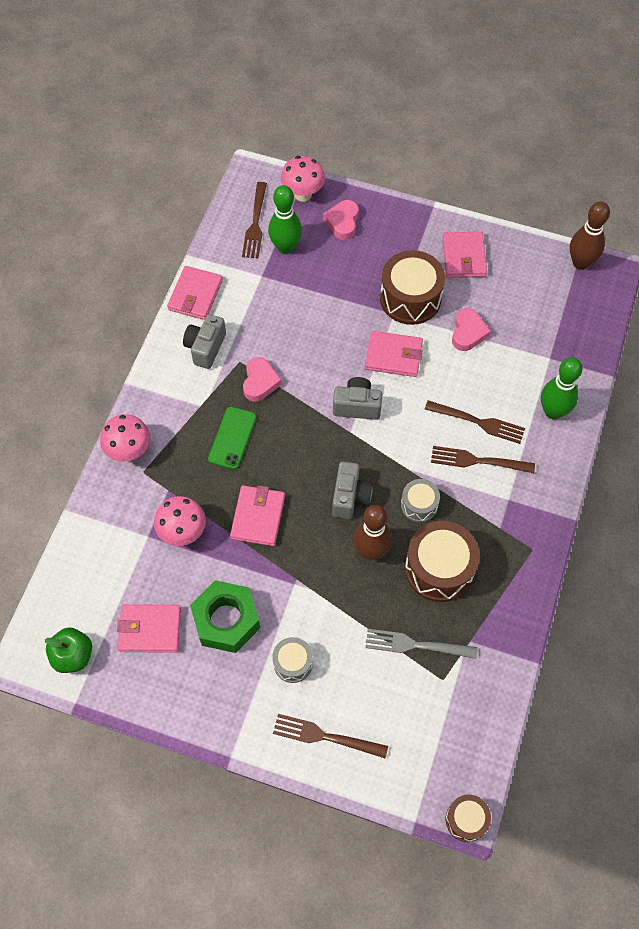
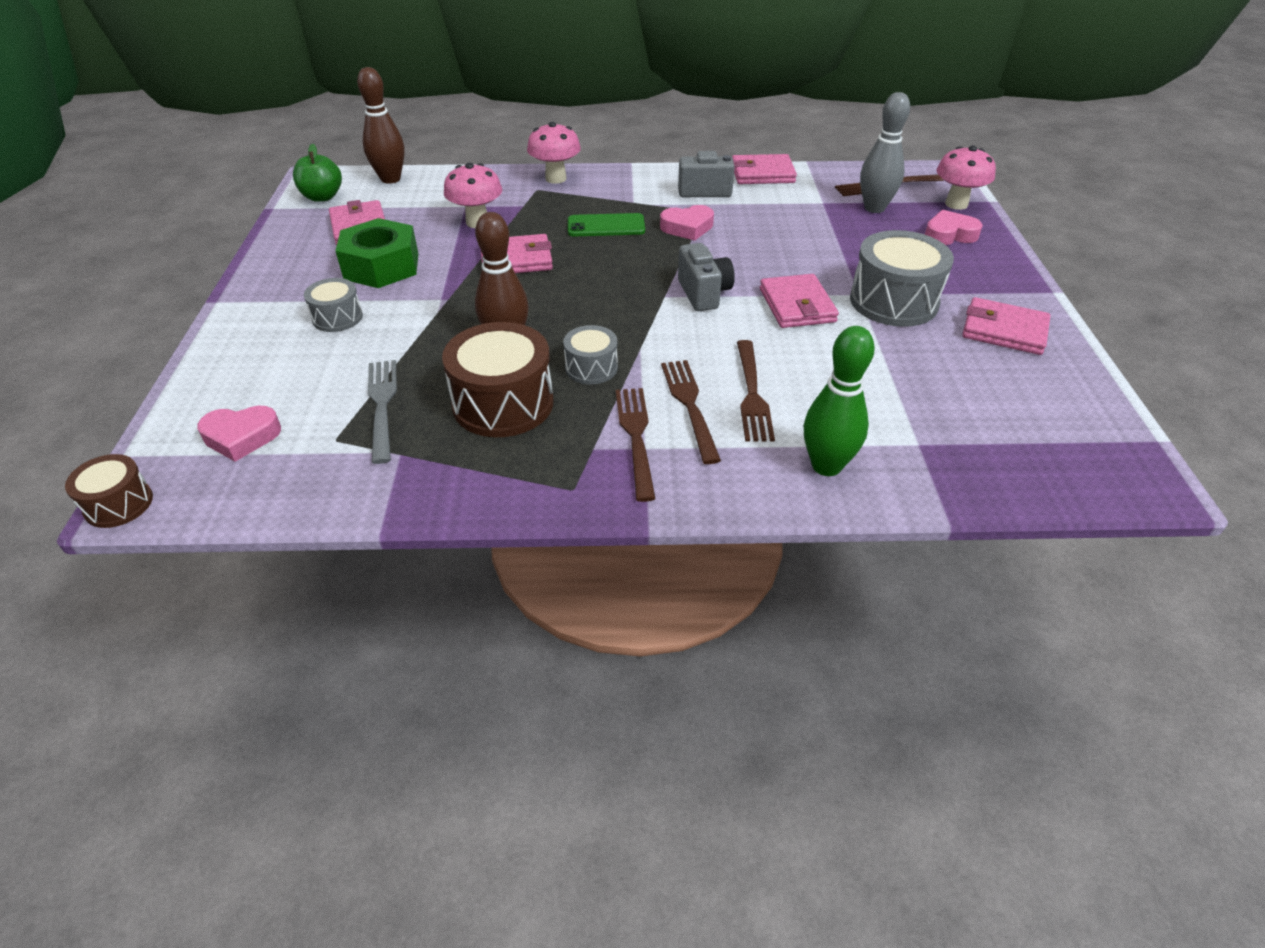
camera: 70 degrees right, 20 degrees down
(285, 247) = (874, 208): green bowling pin -> grey bowling pin
(325, 736) = (243, 359): brown fork -> brown fork (636, 437)
(350, 497) = (574, 313): grey camera -> none
(410, 298) = (893, 301): brown drum -> grey drum
(464, 257) = (1004, 330): pink wallet -> pink wallet turned 45 degrees clockwise
(468, 333) = (887, 357): pink heart -> pink heart (241, 437)
(580, 263) = (1125, 445): brown bowling pin -> brown bowling pin (390, 179)

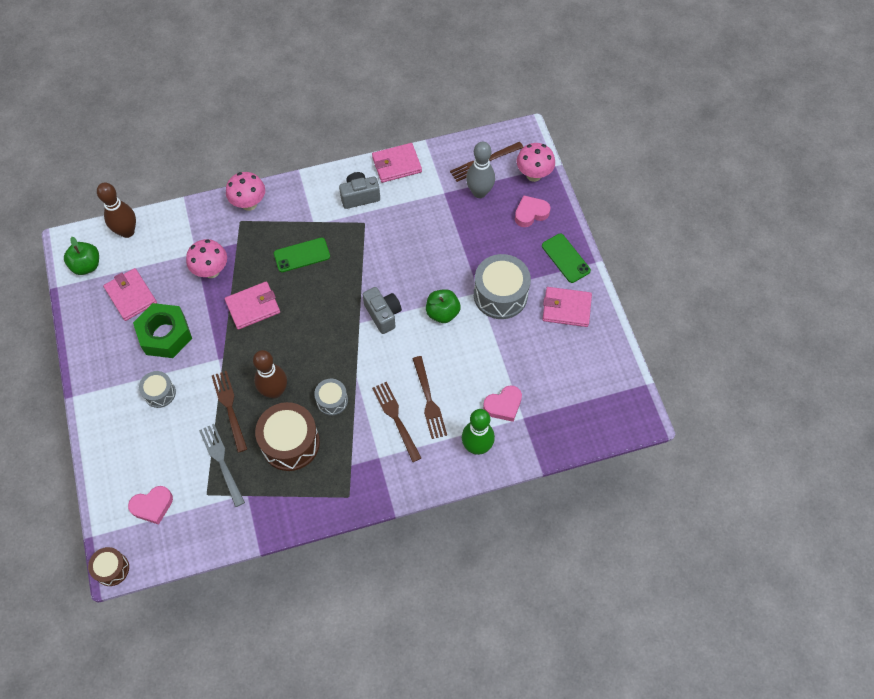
camera: 15 degrees left, 20 degrees up
(636, 437) = (372, 451): brown fork -> brown fork (229, 408)
(687, 227) = (357, 244): pink heart -> pink heart (503, 405)
(797, 305) = (442, 313): pink wallet -> green apple
(1003, 281) = (565, 258): none -> green phone

